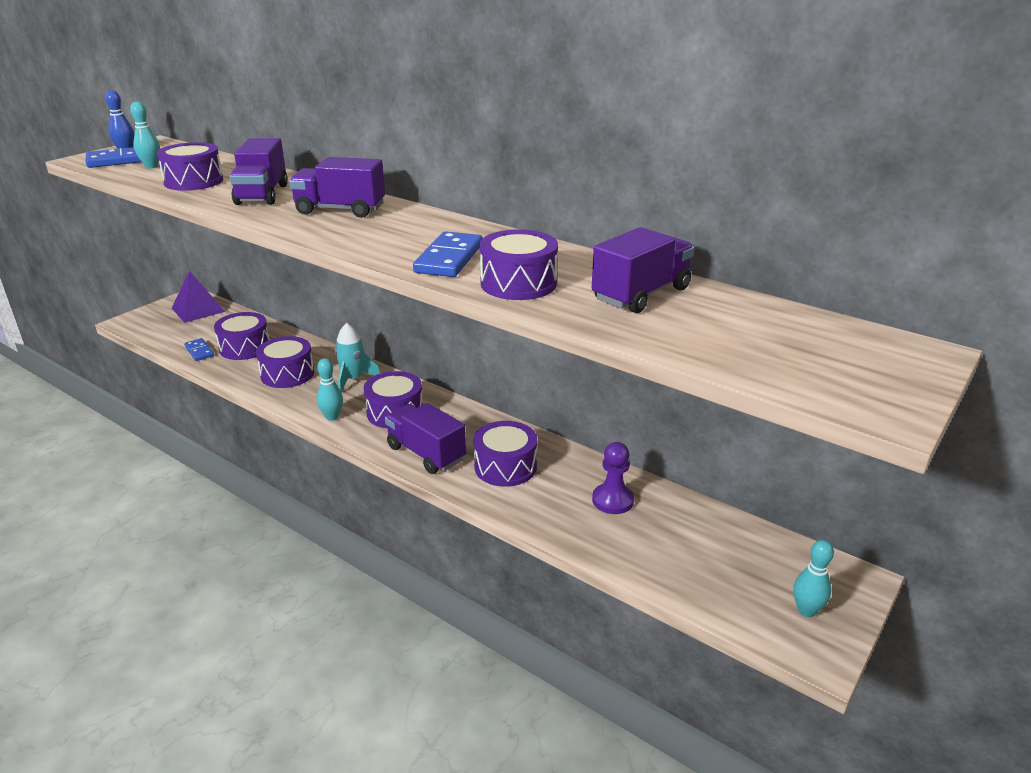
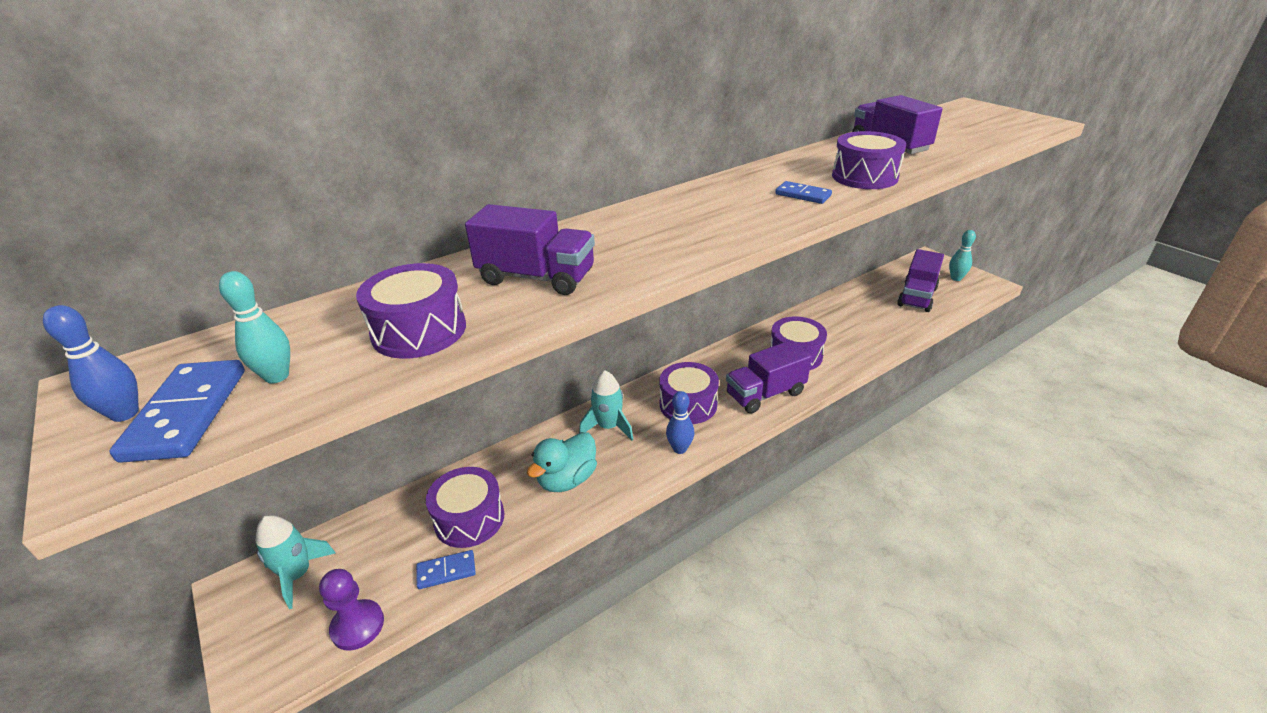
camera: 70 degrees left, 5 degrees up
(198, 309) = (297, 575): purple pyramid -> turquoise rocket
(287, 374) = (567, 479): purple drum -> turquoise duck
(332, 417) = (679, 449): turquoise bowling pin -> blue bowling pin
(340, 210) = (634, 233): purple truck -> purple truck (917, 297)
(449, 258) = (803, 195): blue domino -> blue domino, size x0.61
(612, 500) = (847, 316): purple pawn -> purple pawn (357, 626)

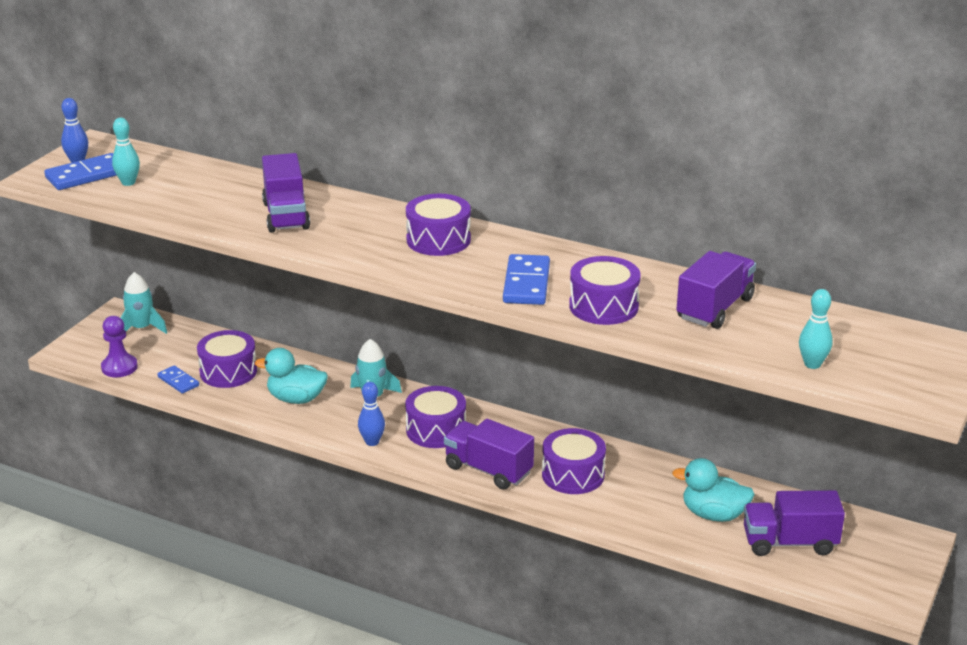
camera: 60 degrees right, 5 degrees down
(419, 331) = (196, 202): purple drum -> purple drum (438, 240)
(803, 195) = (526, 283): blue domino -> blue domino, size x1.65
(874, 313) = (713, 514): none -> turquoise duck
(956, 278) = (878, 570): turquoise bowling pin -> turquoise bowling pin (812, 364)

